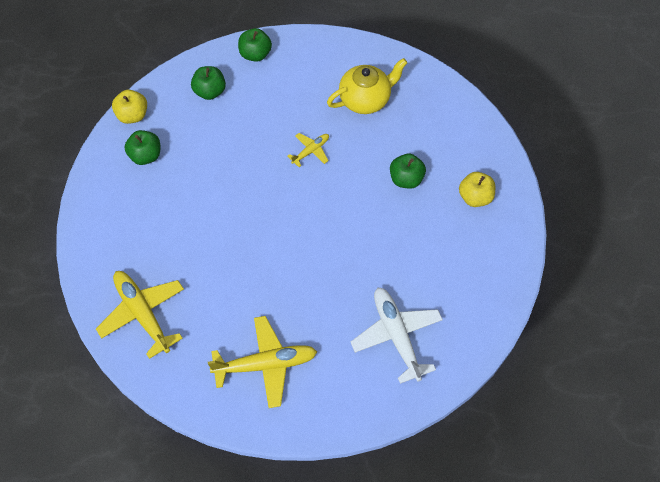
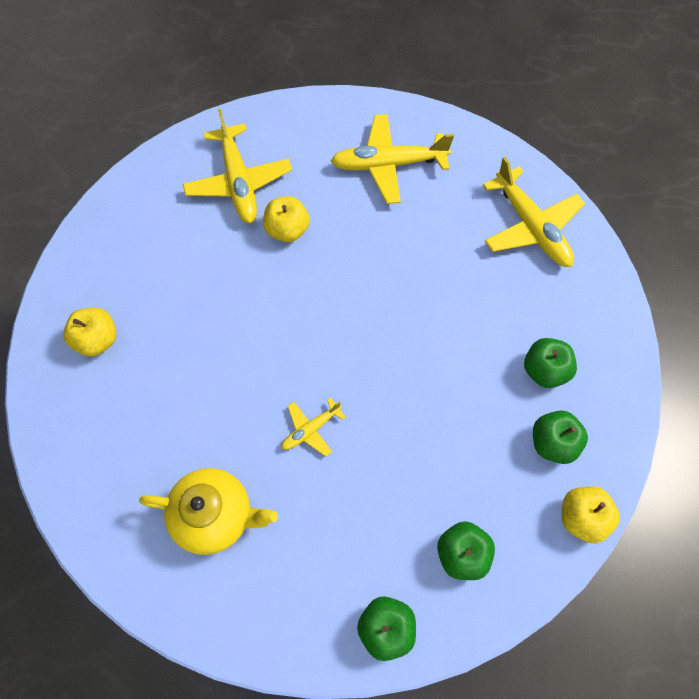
camera: 175 degrees left, 5 degrees up
(347, 294) = (287, 230): none -> yellow apple
(365, 99) = (215, 515): yellow teapot -> yellow teapot turned 150 degrees counterclockwise
(397, 336) = (238, 181): white plane -> yellow plane
(406, 179) = (184, 374): green apple -> green apple (544, 370)

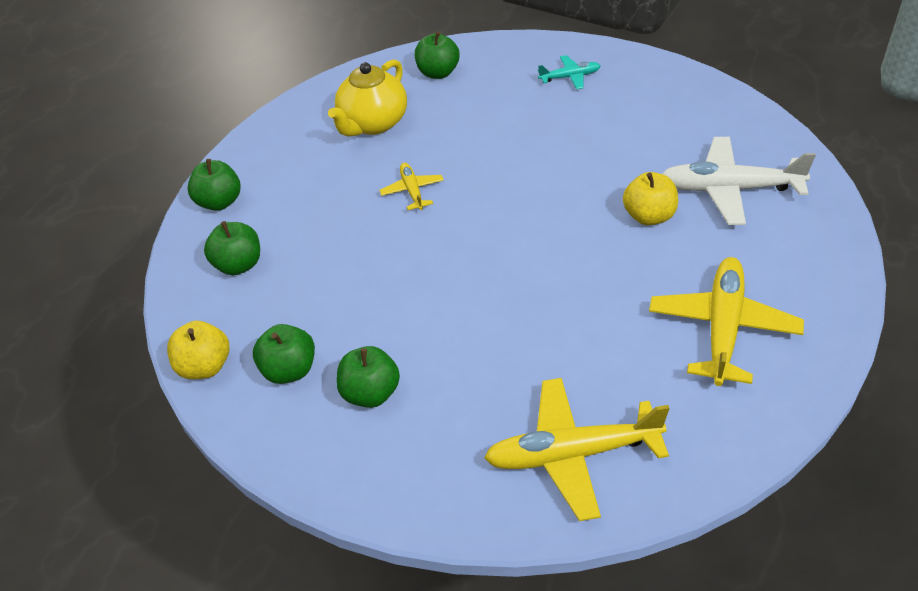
camera: 115 degrees right, 20 degrees down
(98, 340) = (569, 77): yellow apple -> turquoise plane
(108, 479) = (438, 73): none -> green apple
(238, 181) = (730, 189): yellow plane -> white plane

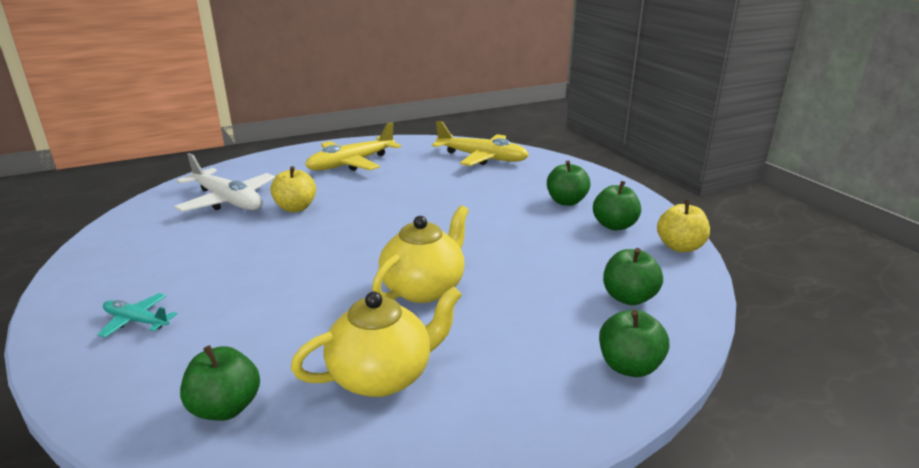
camera: 150 degrees left, 20 degrees down
(412, 191) = (424, 288): yellow plane -> yellow teapot

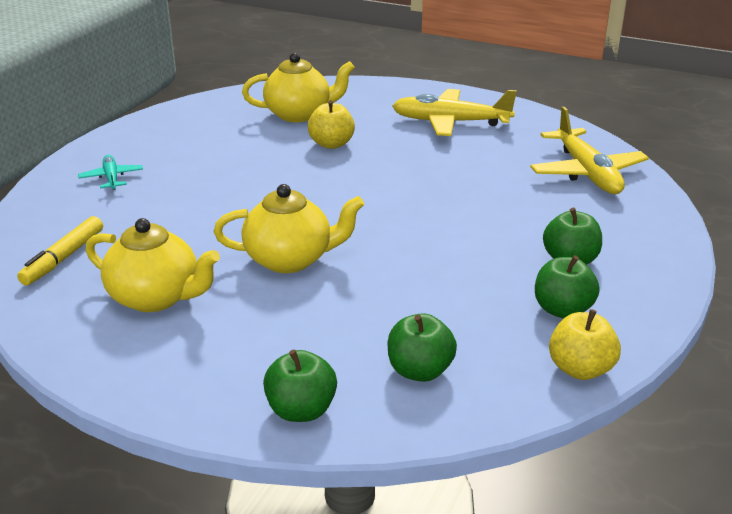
camera: 50 degrees right, 5 degrees up
(226, 408) = (63, 258): green apple -> yellow marker
(227, 201) = (299, 114): white plane -> yellow teapot

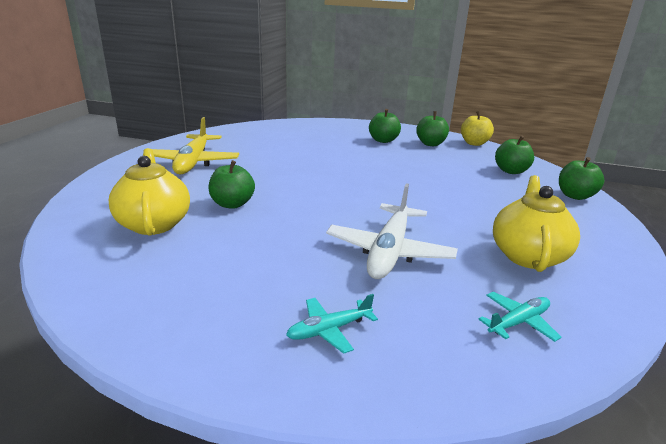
camera: 100 degrees left, 5 degrees down
(63, 258) = (518, 322): yellow marker -> turquoise plane
(204, 215) = (389, 251): none -> white plane
(290, 259) = (434, 208): yellow teapot -> none
(331, 144) = (232, 204): yellow apple -> green apple
(586, 172) = (278, 132): yellow plane -> none

